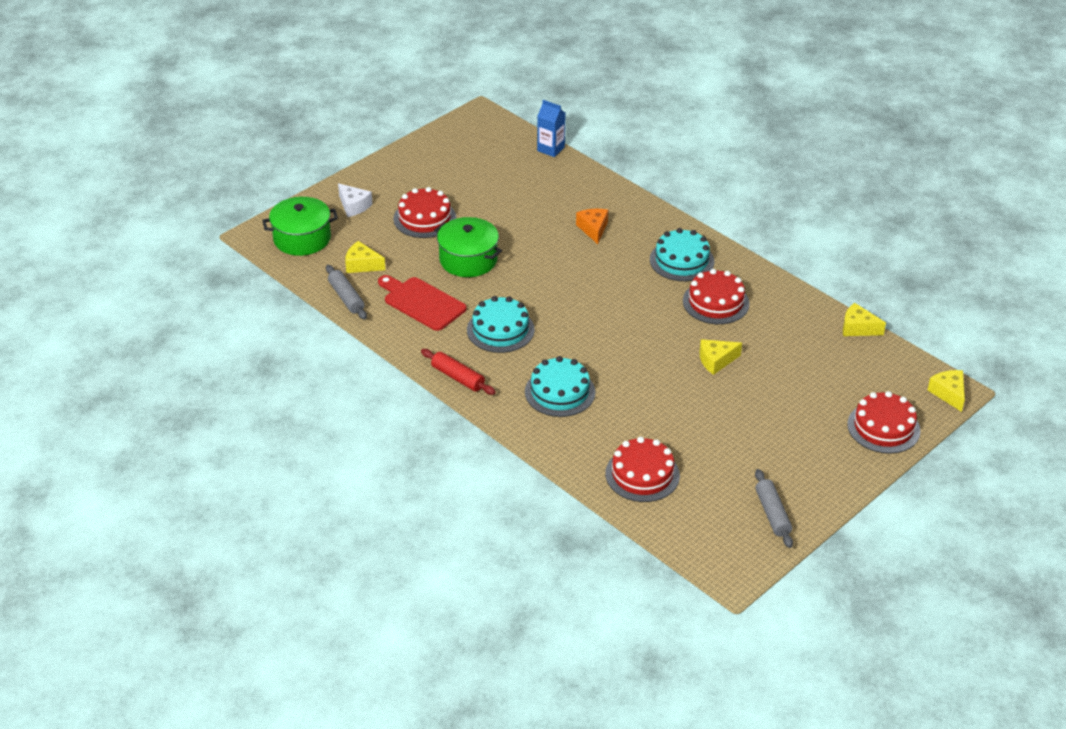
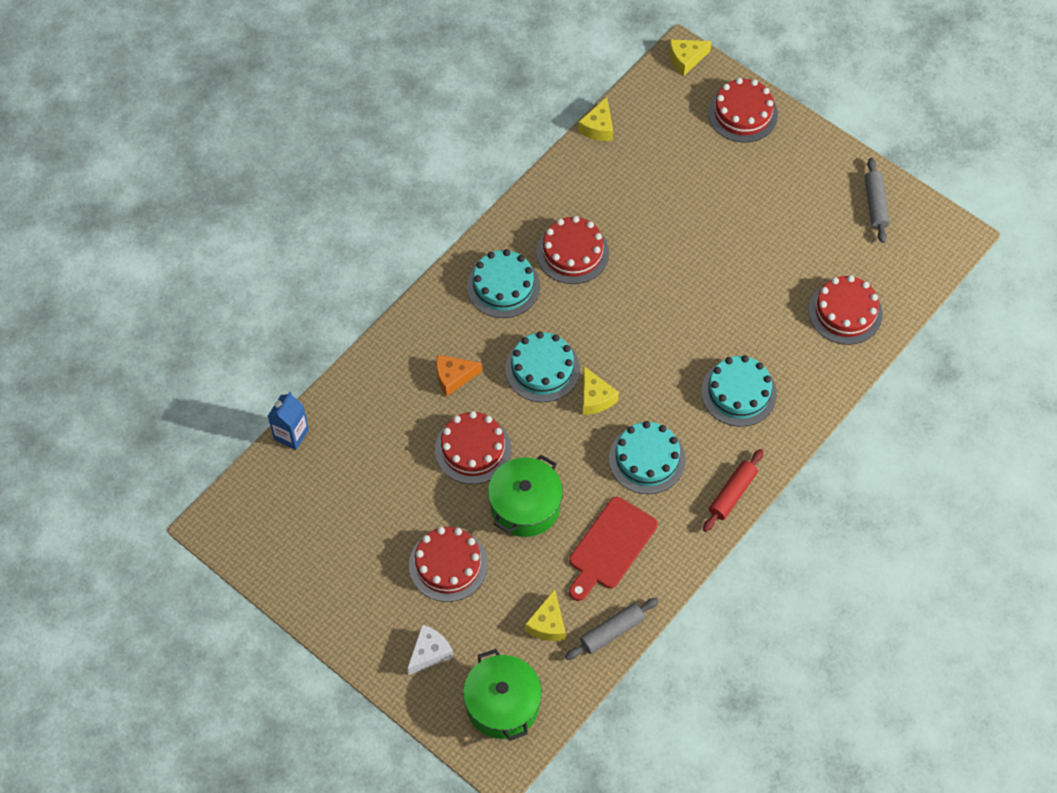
camera: 95 degrees left, 20 degrees up
(524, 236) = (473, 449): none -> red cake
(596, 277) = (542, 369): none -> turquoise cake
(716, 361) = (667, 251): yellow cheese -> yellow cheese (595, 398)
(772, 514) = (875, 204): grey rolling pin -> grey rolling pin turned 75 degrees counterclockwise

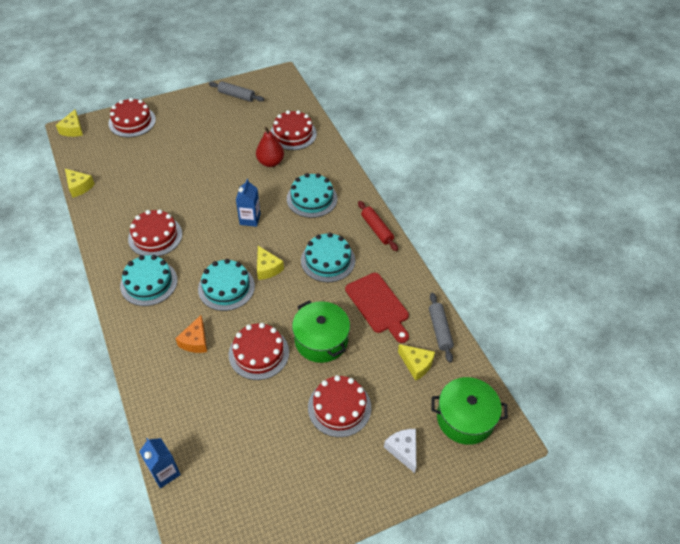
camera: 65 degrees left, 10 degrees down
(595, 398) = (267, 268): yellow cheese -> yellow cheese turned 60 degrees clockwise
(660, 339) = (250, 219): none -> blue carton
(773, 312) = (270, 162): none -> red pear

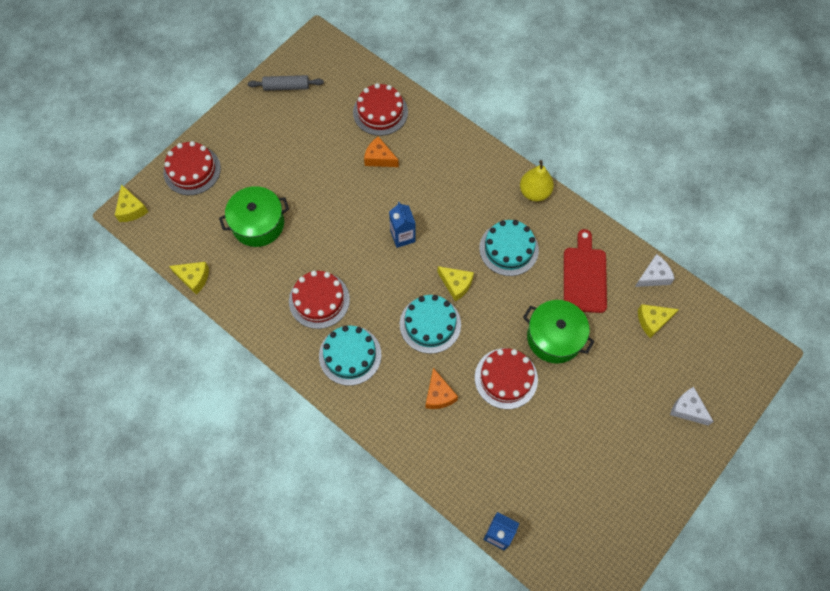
camera: 25 degrees left, 15 degrees up
(270, 162) = (379, 158): red pear -> orange cheese
(312, 198) = (449, 184): turquoise cake -> none
(339, 407) = (610, 396): red cake -> none
(377, 229) = (534, 192): red rolling pin -> yellow pear
(378, 305) = (584, 276): red cutting board -> red cutting board turned 120 degrees counterclockwise
(416, 364) = (652, 321): yellow cheese -> yellow cheese turned 150 degrees clockwise
(439, 330) = (653, 276): grey rolling pin -> white cheese
(465, 418) = (721, 353): green pot -> green pot (258, 224)

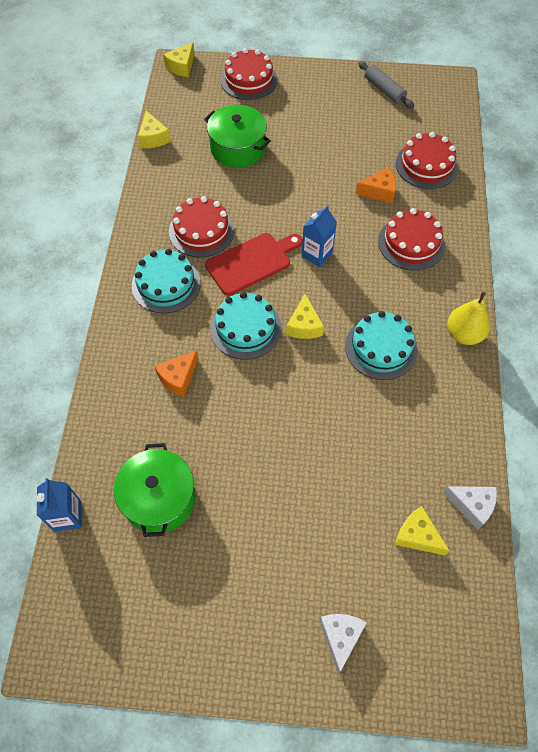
camera: 55 degrees right, 5 degrees down
(379, 158) = (379, 191): orange cheese -> orange cheese turned 90 degrees clockwise
(506, 378) = (239, 426): red cake -> red cake (411, 243)
(554, 337) = (318, 446): green pot -> green pot (159, 498)
(584, 276) = (411, 435): red cutting board -> red cutting board (252, 262)

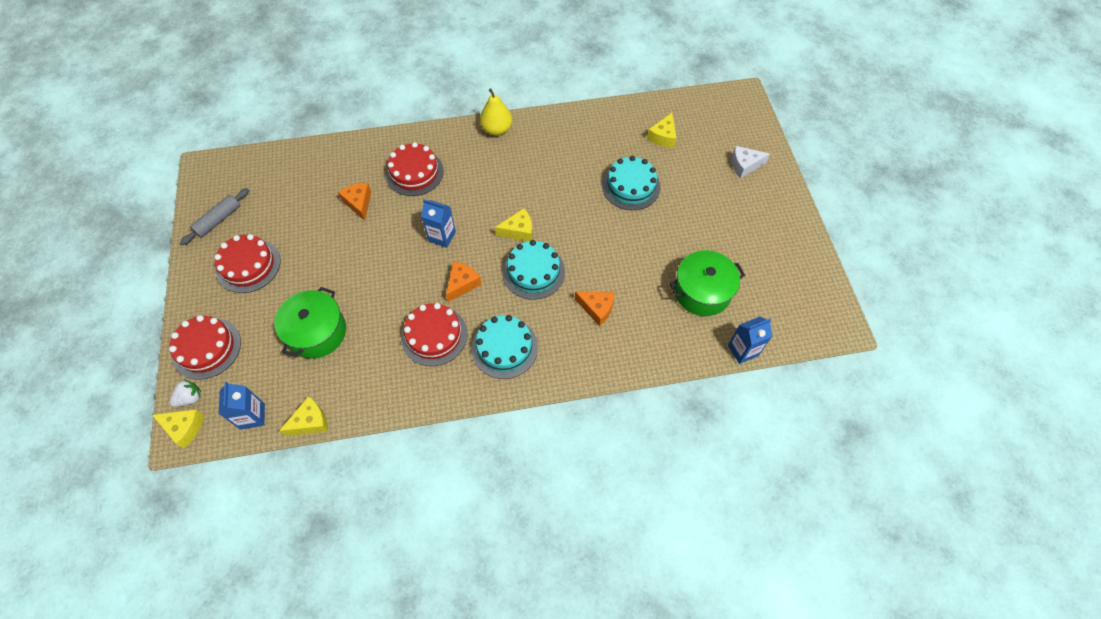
camera: 105 degrees left, 0 degrees up
(174, 104) = (252, 416): none -> blue carton
(206, 70) = (190, 398): none -> white strawberry
(252, 262) = (462, 284): red cutting board -> orange cheese
(381, 347) = (524, 177): turquoise cake -> turquoise cake (631, 186)
(426, 165) = (320, 174): red cake -> red cake (248, 265)
(472, 505) = (631, 112): white cheese -> none

